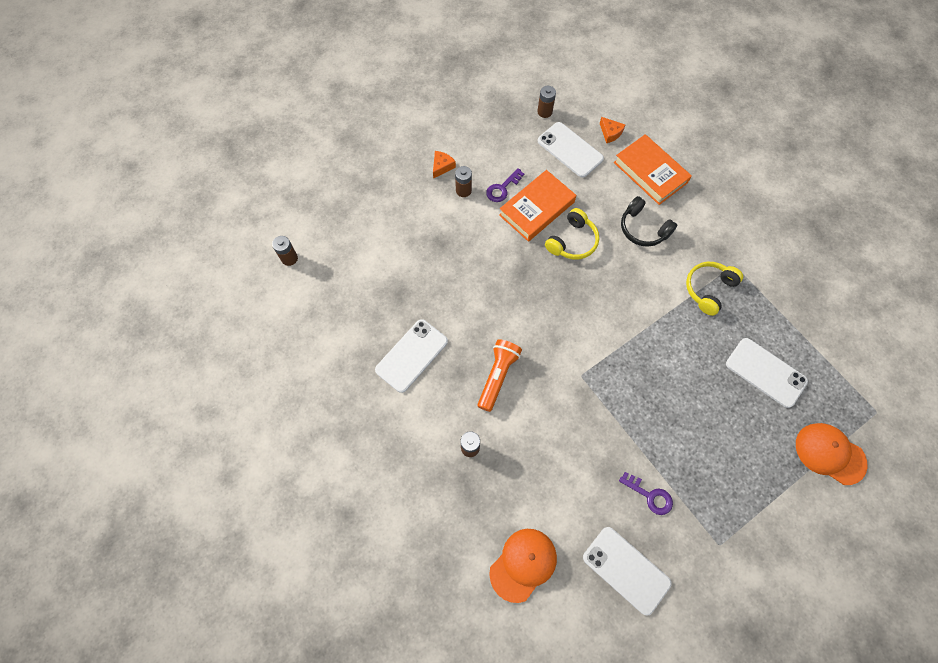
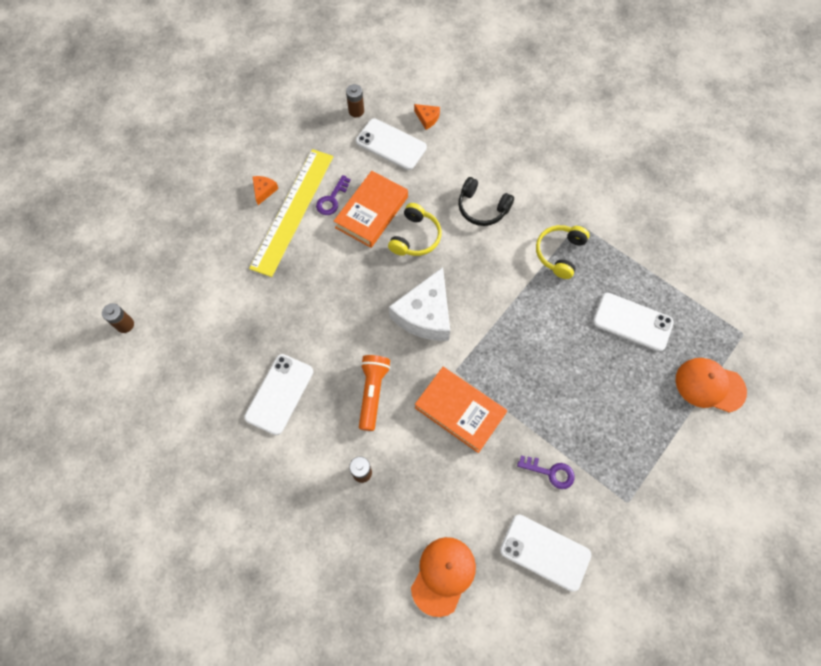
camera: 15 degrees left, 0 degrees up
(463, 190) = (292, 211): brown battery -> yellow ruler
(564, 315) = (425, 314): none -> white cheese
(650, 172) = (476, 150): orange book -> orange book (460, 410)

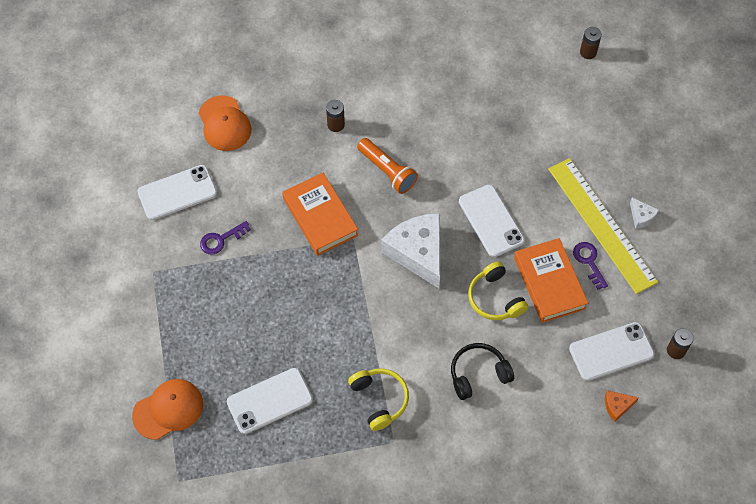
camera: 130 degrees right, 5 degrees down
(264, 191) = (641, 216): orange cheese -> white cheese
(279, 394) = (441, 113): white phone -> white phone (491, 221)
(460, 410) = (320, 217): orange book -> orange book turned 75 degrees clockwise

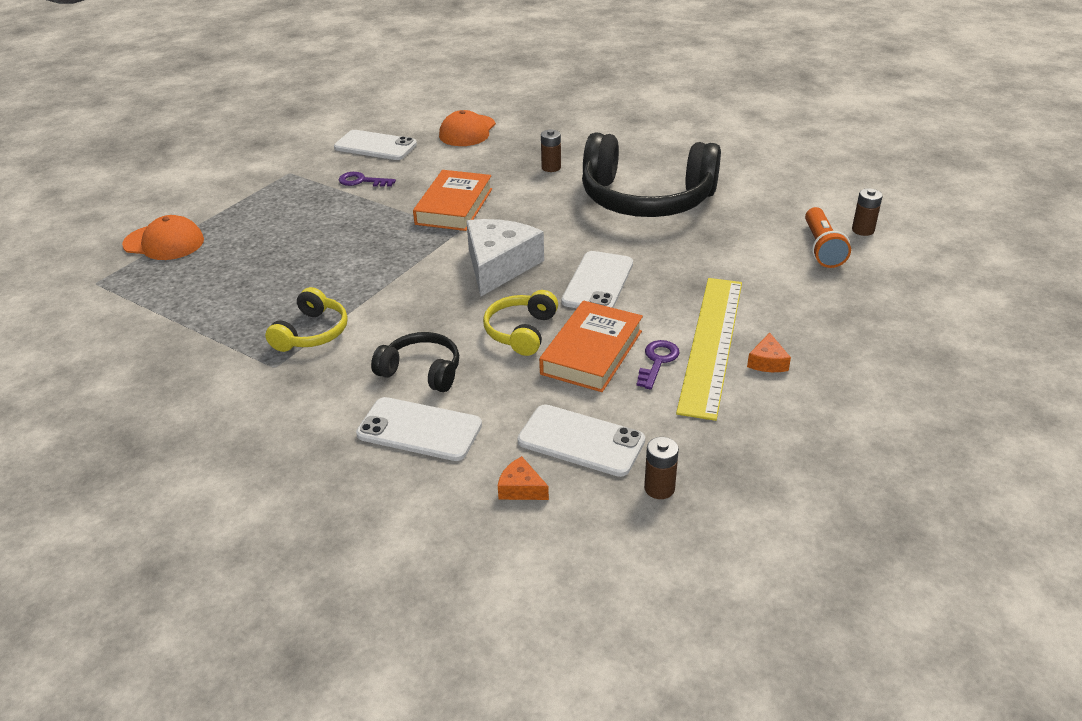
camera: 45 degrees right, 25 degrees down
(269, 401) = (234, 280): white phone -> white phone (419, 429)
(387, 171) = (551, 209): orange flashlight -> orange flashlight (821, 248)
(434, 114) = (646, 199): none -> black headphones
(641, 216) = (767, 362): white cheese -> orange cheese

